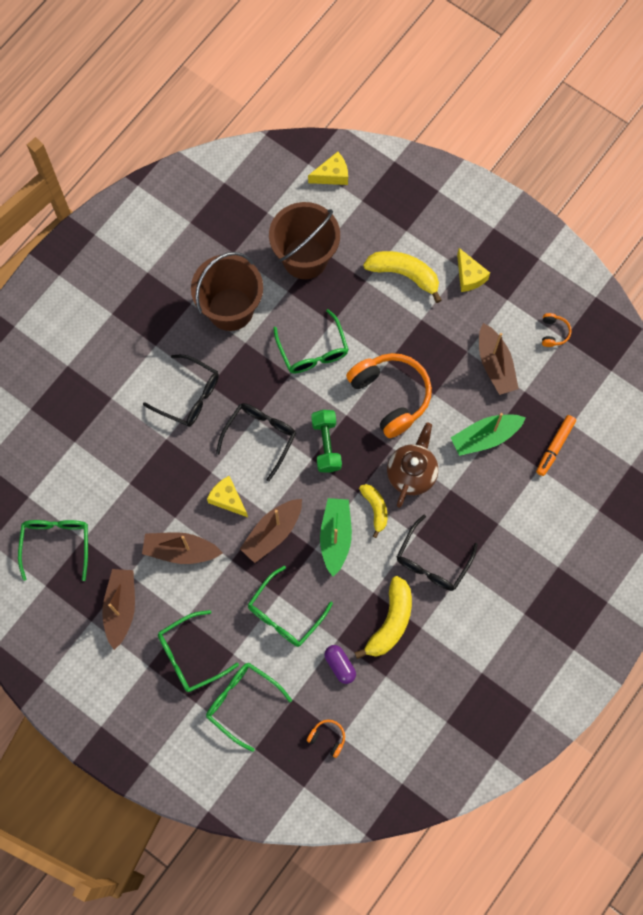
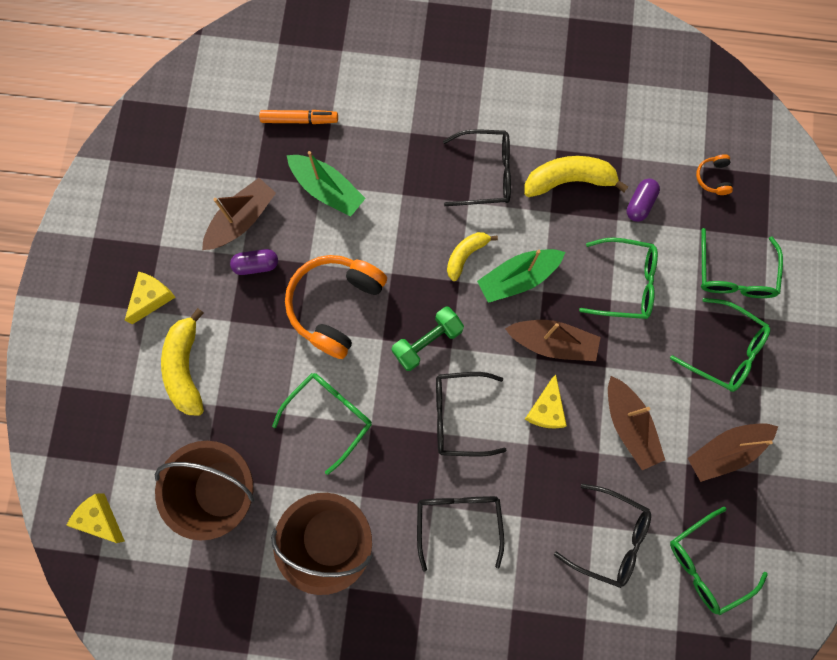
camera: 120 degrees left, 5 degrees up
(115, 489) = (610, 537): none -> black glasses
(411, 473) = (407, 240): brown teapot -> none
(454, 357) = (256, 265): none -> purple capsule
(553, 332) = (173, 181): orange headphones -> none

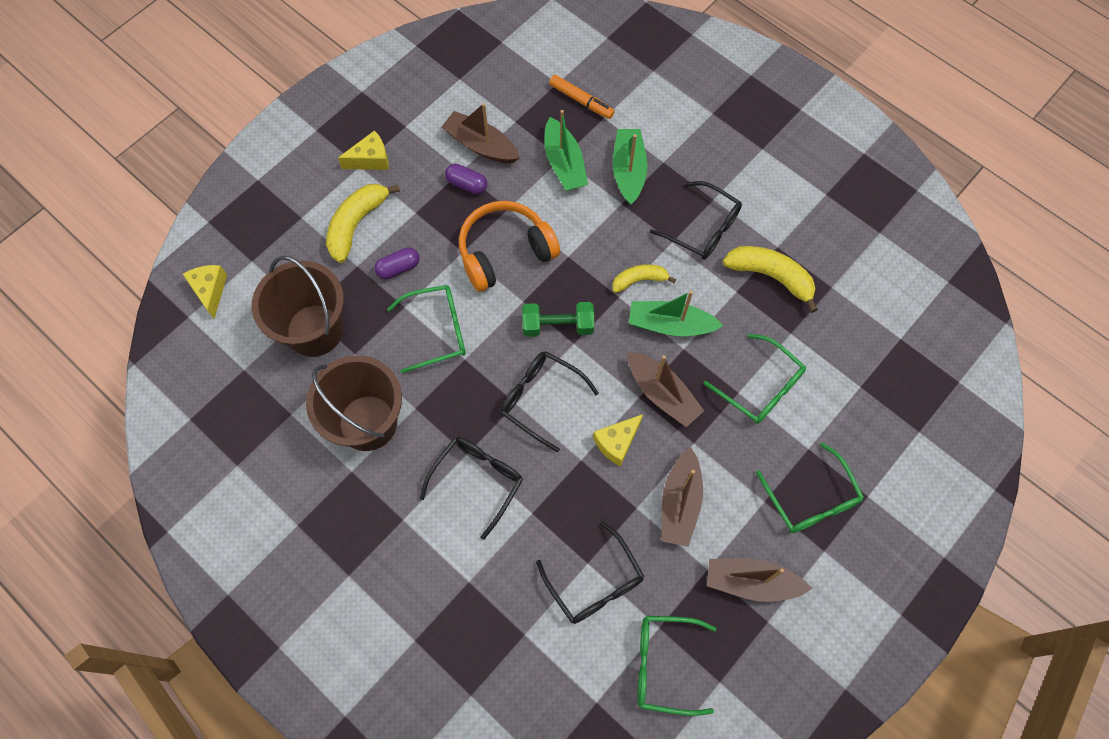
camera: 35 degrees right, 10 degrees down
(241, 220) = (481, 145): brown boat -> brown boat turned 135 degrees counterclockwise
(387, 160) = (628, 171): none -> green boat
(640, 204) = (820, 333): purple capsule -> purple capsule (398, 268)
(713, 177) = (903, 352): orange headphones -> none
(734, 274) = (865, 442): green glasses -> none

